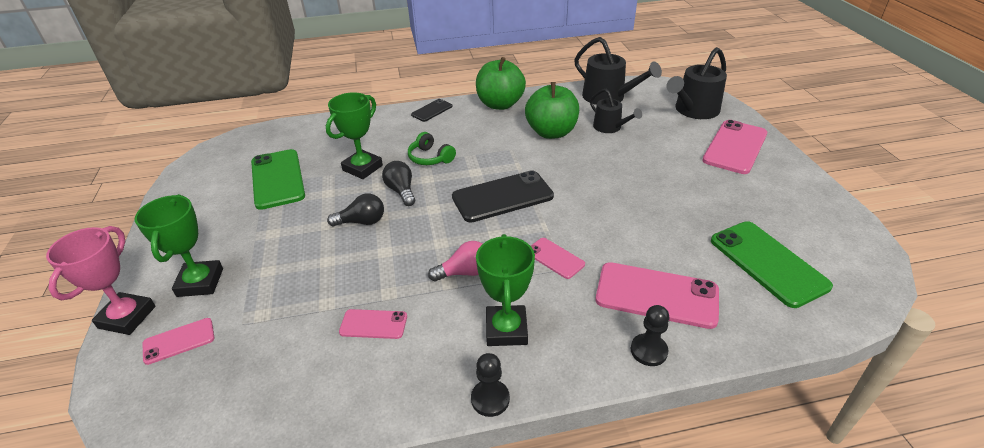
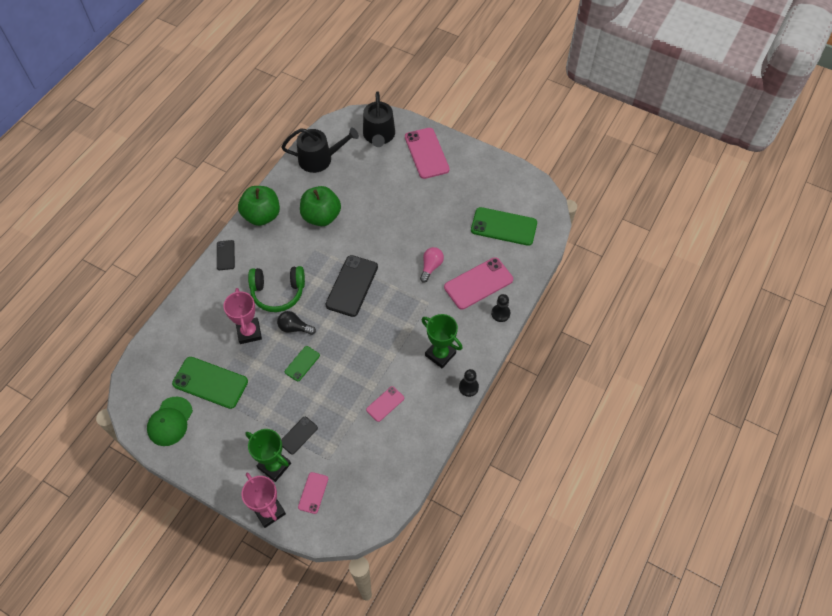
camera: 50 degrees left, 20 degrees up
(209, 182) = (170, 421): none -> green cap
(260, 276) = (298, 435): none -> black phone
(362, 168) = (249, 332): green trophy -> pink trophy
(362, 222) = (302, 363): black light bulb -> green phone
(430, 158) = (278, 292): green headphones -> green headphones, size x1.63
(464, 272) = (389, 344): pink light bulb -> pink light bulb (431, 267)
(555, 258) = (418, 301): pink phone -> none
(610, 127) = (349, 186): black watering can -> none

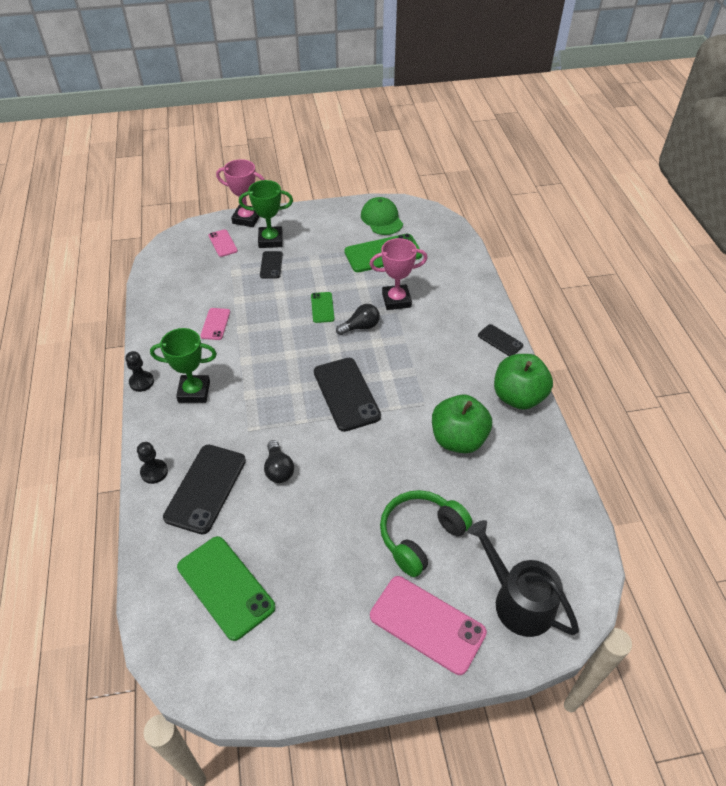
camera: 140 degrees right, 10 degrees down
(249, 332) = (396, 300): pink trophy -> pink trophy turned 45 degrees counterclockwise
(278, 292) = (411, 343): green headphones -> green headphones (420, 536)
(319, 159) = (546, 506): black watering can -> none
(431, 267) = (278, 469): pink light bulb -> black light bulb
(478, 283) = (205, 488): pink phone -> black phone
(504, 226) = (225, 587): green phone -> green phone turned 75 degrees clockwise

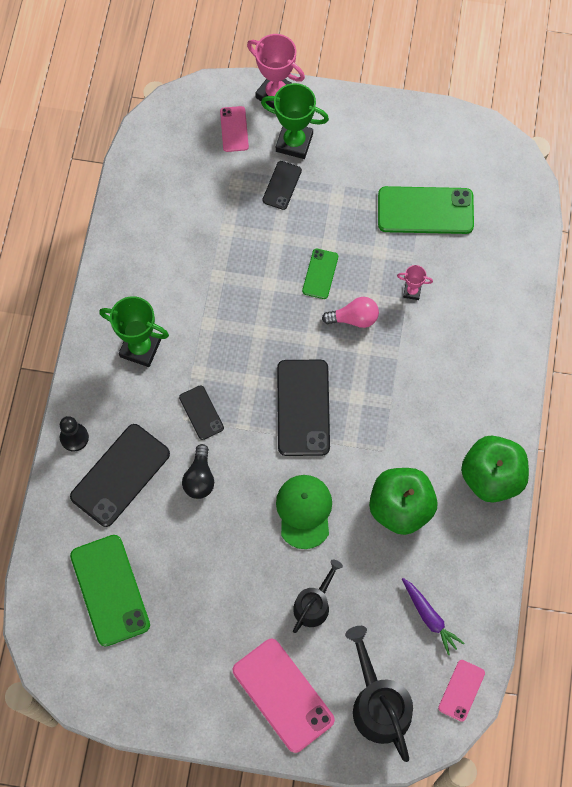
camera: 20 degrees right, 20 degrees up
(141, 382) = (88, 316): black pawn -> none
(215, 324) = (189, 258): pink phone -> pink phone (461, 690)
(360, 327) = (354, 318): black light bulb -> pink light bulb
(381, 219) = (447, 150): green cap -> green cap (304, 511)
(396, 300) = (412, 291): pink trophy -> pink trophy, size x0.51
(420, 536) = (314, 604): green headphones -> black watering can
(500, 340) = (508, 393): black phone -> black phone (201, 412)
(524, 513) = (429, 617): none -> purple carrot

